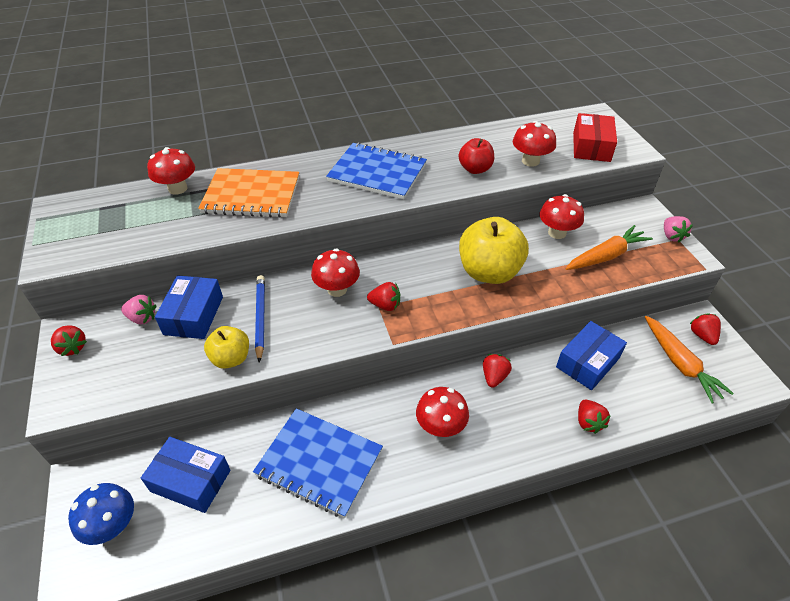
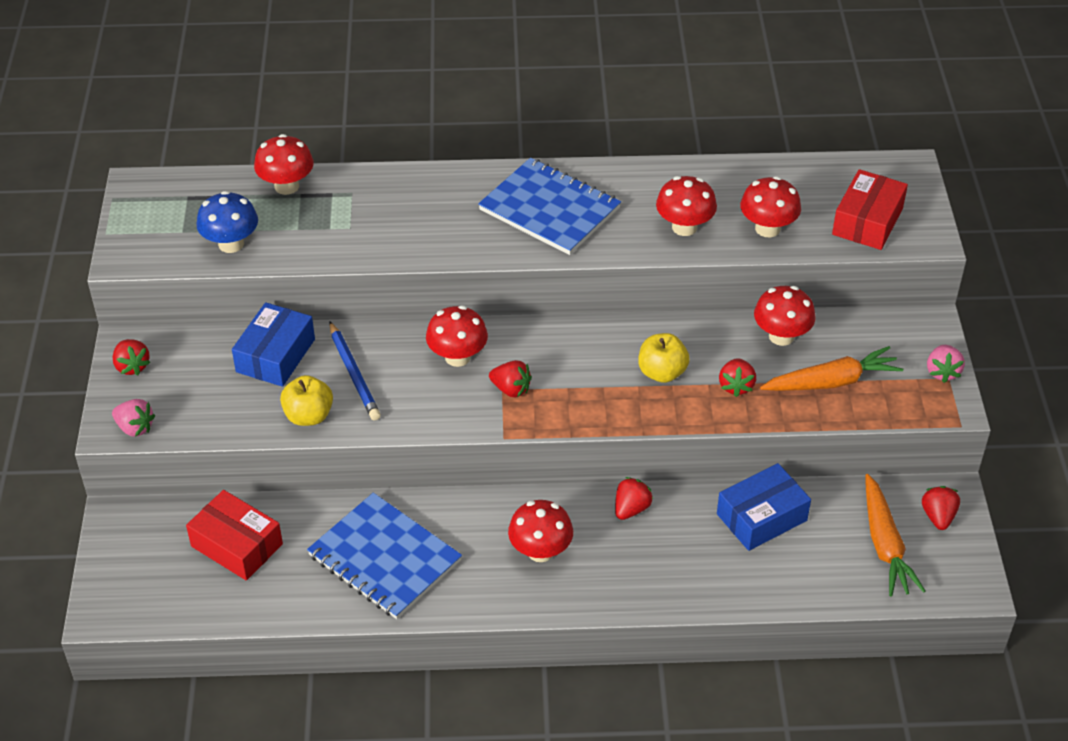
camera: 15 degrees right, 0 degrees up
(113, 526) = (147, 571): blue mushroom -> blue mushroom (231, 244)
(142, 318) = (215, 347): pink strawberry -> pink strawberry (135, 428)
(191, 480) = (237, 545): blue box -> red box
(251, 195) = (377, 213): orange notebook -> none
(260, 317) = (354, 374): blue pencil -> blue pencil turned 150 degrees clockwise
(475, 169) = (684, 227): red apple -> red mushroom
(489, 272) = (662, 373): yellow apple -> yellow apple, size x0.56
(588, 422) = (725, 586): red strawberry -> red strawberry (736, 386)

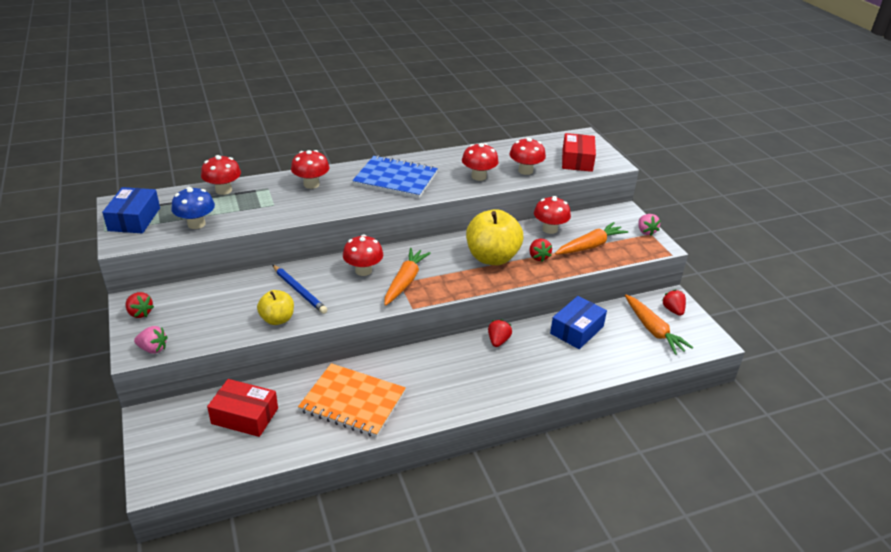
camera: 20 degrees left, 10 degrees down
(275, 355) = (241, 290): blue box -> blue box (134, 219)
(385, 558) = (353, 401): blue notebook -> orange notebook
(511, 389) = (405, 281): red strawberry -> orange carrot
(540, 551) = (453, 376): red mushroom -> red mushroom (311, 184)
(662, 373) = (492, 258): yellow apple -> yellow apple, size x1.78

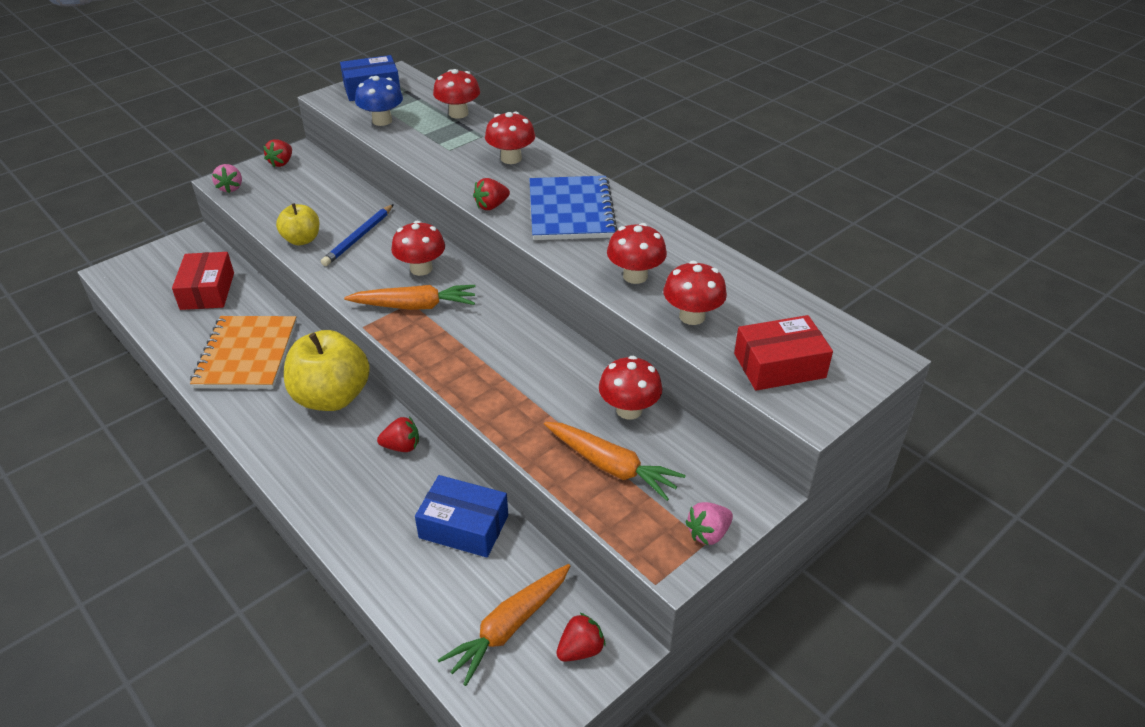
camera: 70 degrees right, 5 degrees up
(492, 258) = (512, 367): yellow apple -> yellow apple (332, 397)
(538, 257) = (542, 413): red strawberry -> red strawberry (491, 206)

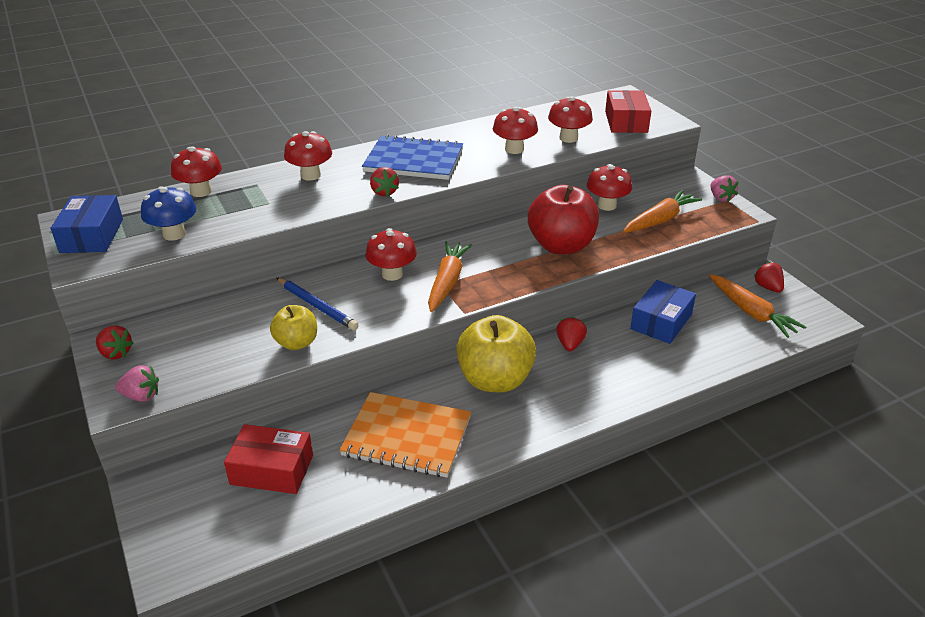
camera: 75 degrees left, 5 degrees down
(512, 379) = (561, 246): none -> red apple

